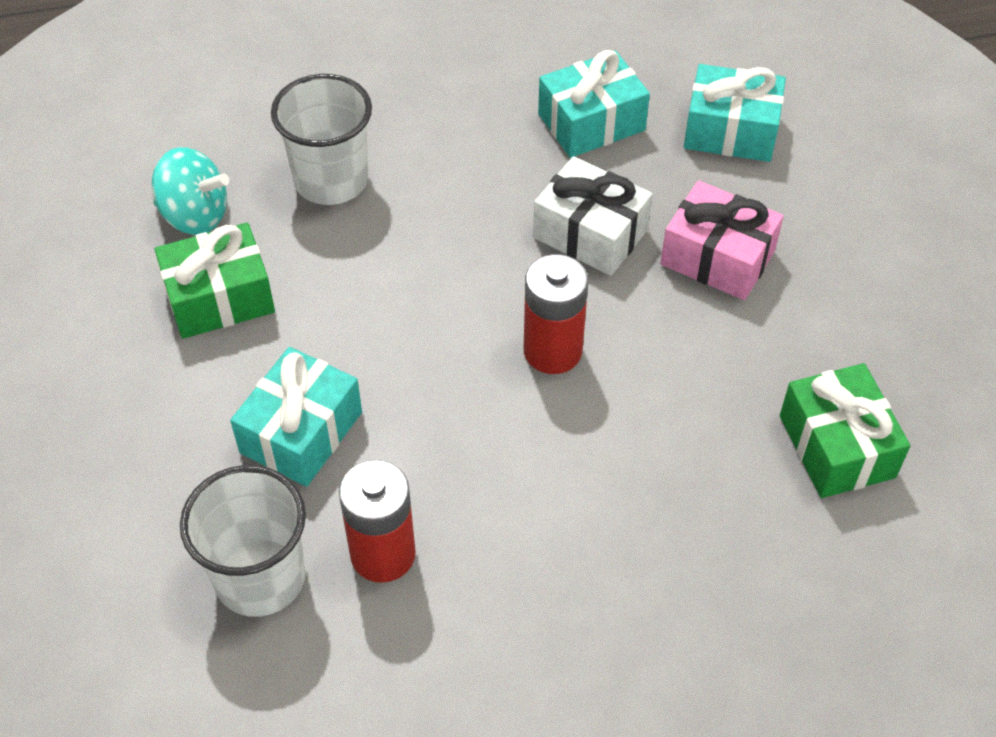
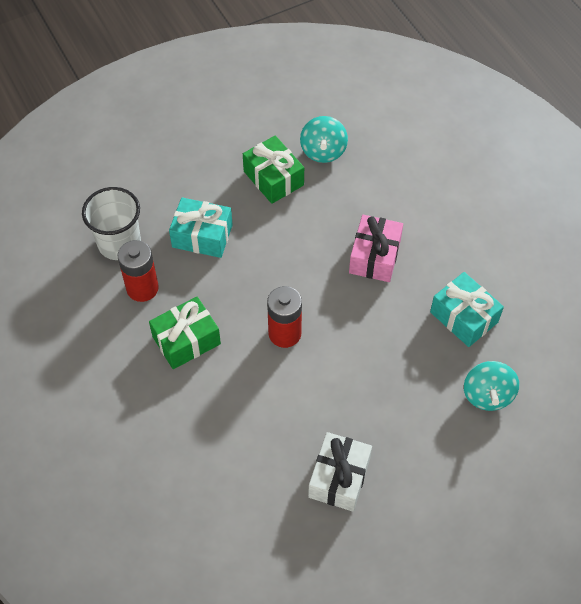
camera: 75 degrees right, 5 degrees up
(331, 180) = (369, 202): white cup -> none
(590, 233) = (374, 334): white gift -> white gift (339, 478)
(717, 258) = (379, 404): pink gift -> pink gift (375, 256)
(731, 131) = (487, 395): turquoise gift -> turquoise spinning top
(836, 446) = (260, 487): green gift -> green gift (186, 340)

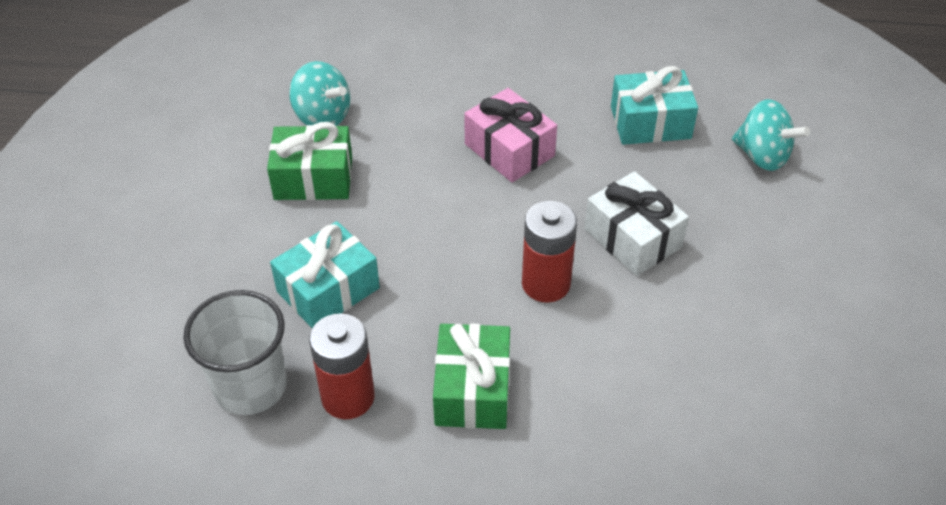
camera: 55 degrees left, 10 degrees down
(339, 478) = (786, 338): white gift -> white gift (632, 238)

